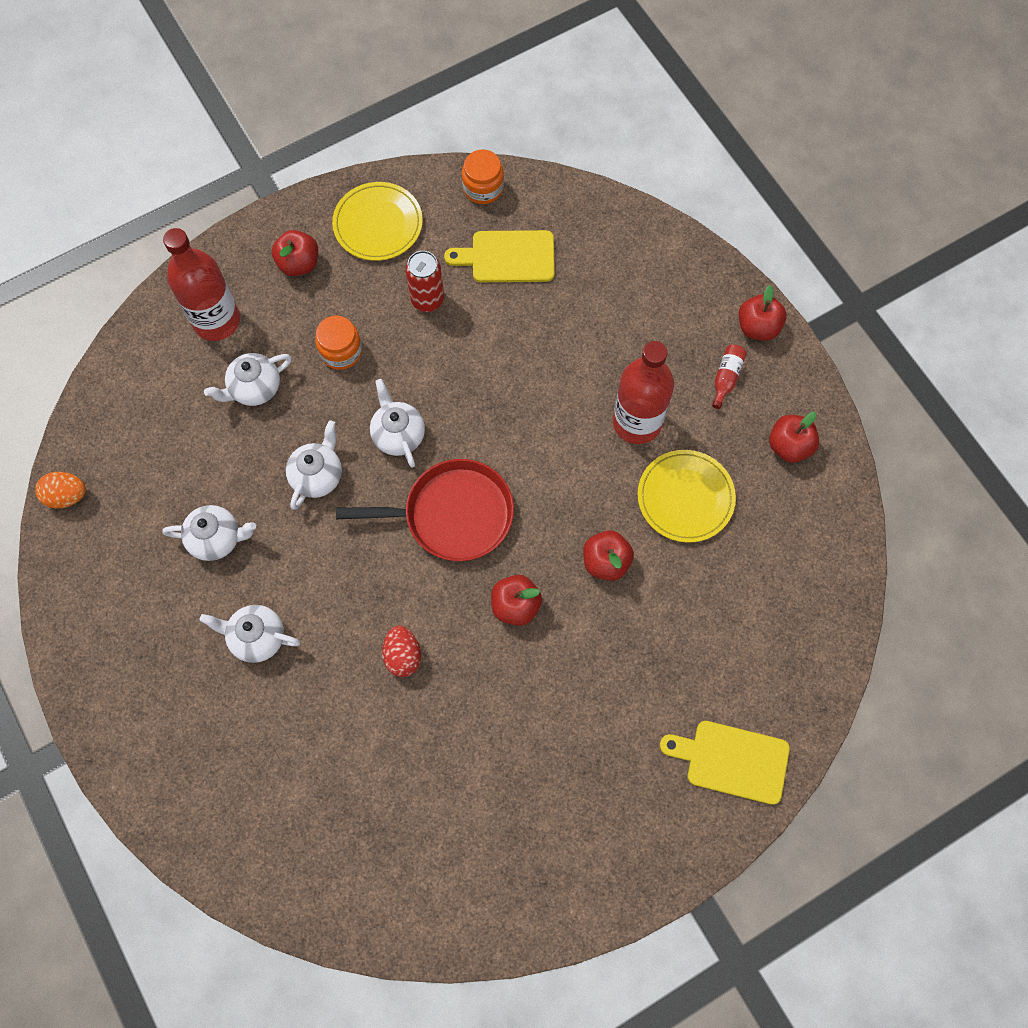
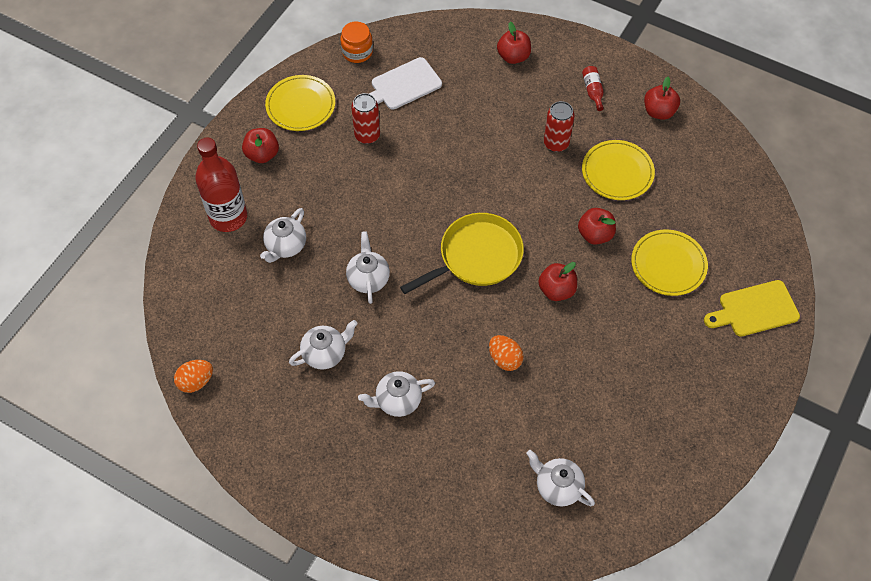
camera: 30 degrees left, 10 degrees down
(341, 351) = (330, 194): orange jar -> none
(398, 434) = (405, 226): white teapot -> white teapot (557, 486)
(403, 655) = (504, 359): red egg -> orange egg
(453, 514) = (476, 256): red pan -> yellow pan
(508, 257) = (403, 85): yellow cutting board -> white cutting board
(637, 422) = (556, 143): red bottle -> red can
(667, 646) = (668, 264): none -> yellow plate
(757, 327) = (591, 53): red apple -> red apple (513, 56)

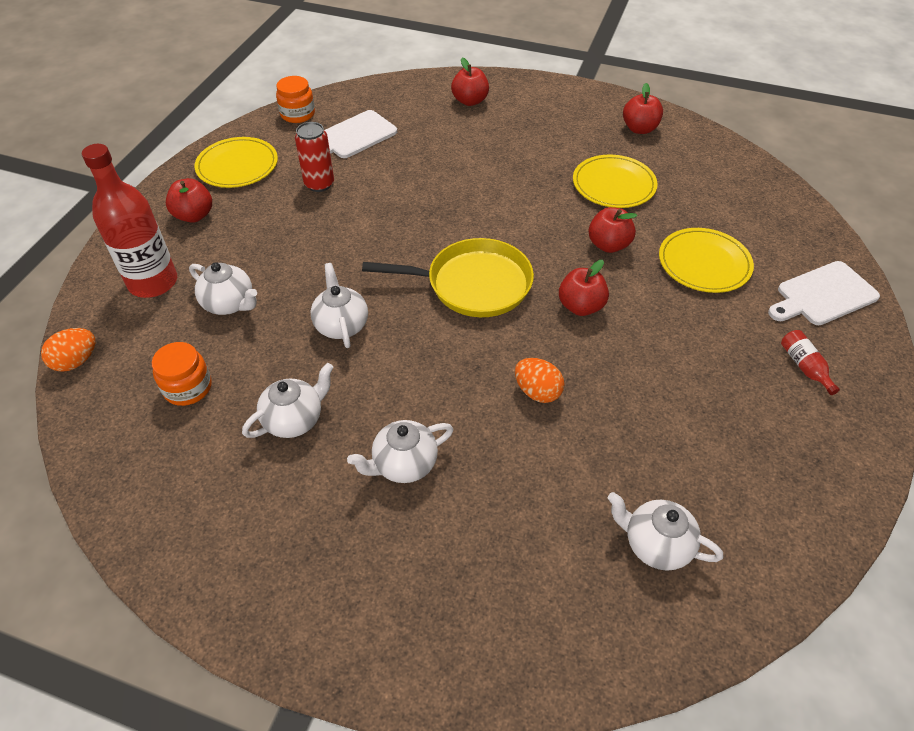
camera: 10 degrees left, 10 degrees down
(196, 381) = (109, 483): orange egg -> orange egg (76, 361)
(251, 315) = (188, 387): none -> orange jar
(285, 246) = (229, 304): white teapot -> white teapot turned 75 degrees counterclockwise
(476, 256) = (473, 284): yellow pan -> yellow pan turned 45 degrees clockwise
(556, 143) = (537, 167): red can -> none
(593, 91) = (563, 120): red bottle -> red bottle (804, 366)
(755, 309) = (823, 295): yellow cutting board -> white cutting board

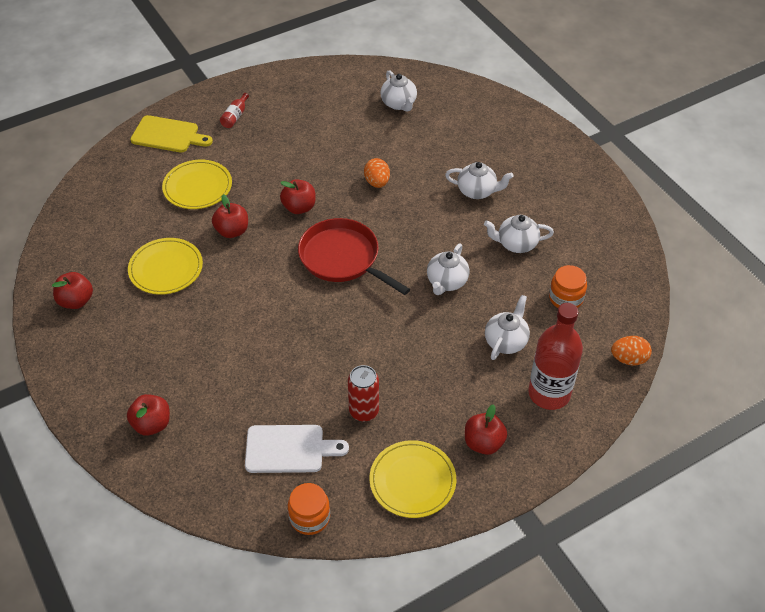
camera: 140 degrees left, 0 degrees up
(229, 304) = (506, 341): white teapot -> white teapot turned 45 degrees clockwise
(473, 284) = (342, 258): yellow pan -> red pan
(823, 295) = (168, 135): white cutting board -> yellow cutting board

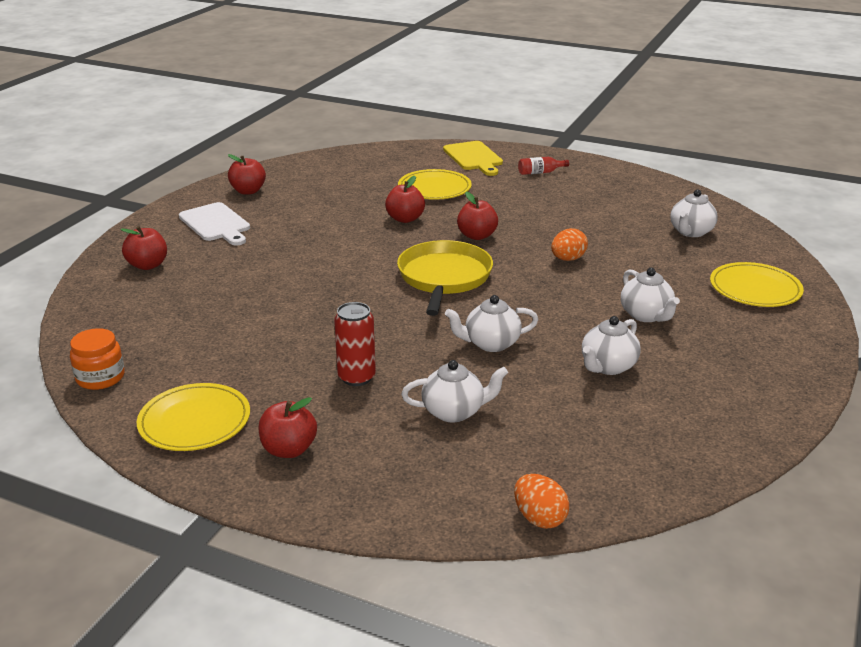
camera: 55 degrees right, 20 degrees down
(166, 268) = (325, 209): yellow plate -> yellow plate (755, 288)
(289, 449) = (176, 337): white cutting board -> white cutting board (216, 224)
(342, 258) = (444, 278): red pan -> yellow pan
(364, 411) = (261, 359): red can -> red can (356, 377)
(516, 244) = (607, 366): white teapot -> white teapot turned 105 degrees counterclockwise
(549, 393) = (410, 471): red bottle -> none
(566, 298) = (574, 431): orange jar -> none

